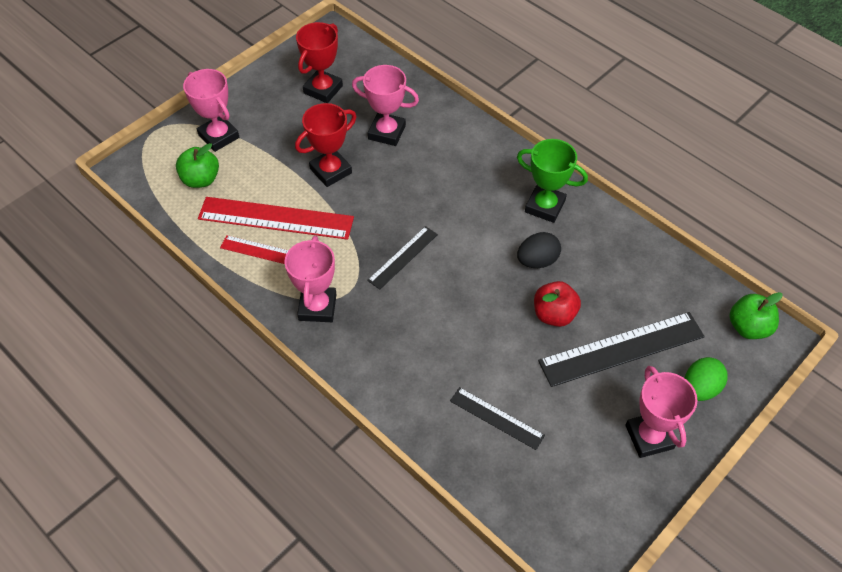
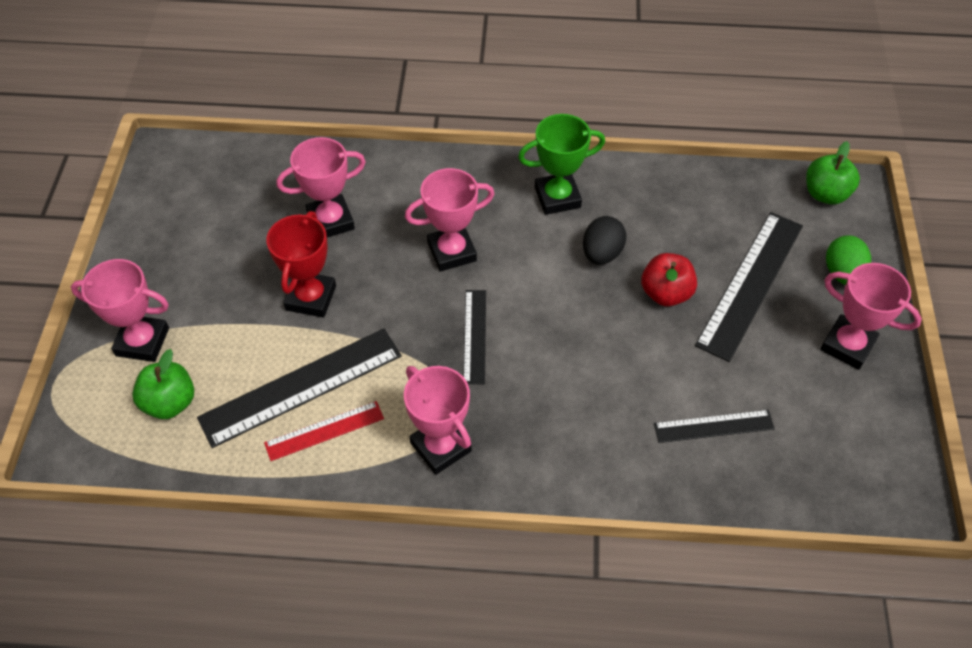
camera: 40 degrees left, 0 degrees up
(276, 218) = (301, 387): red ruler -> black ruler
(323, 89) = (214, 218): red trophy -> none
(441, 197) = (452, 252): none -> pink trophy

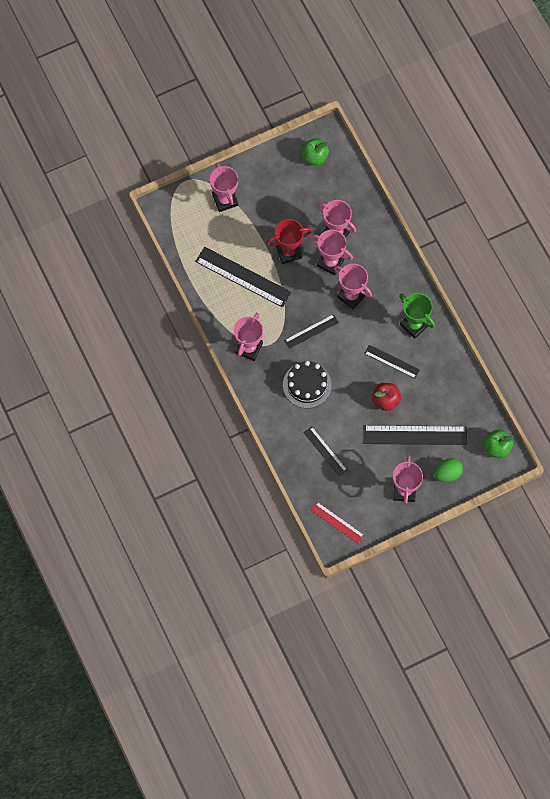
camera: 60 degrees right, 15 degrees up
(170, 402) = (204, 231): green apple -> green apple (314, 157)
(324, 431) = (228, 299): red ruler -> red ruler (337, 522)
(374, 251) = (330, 262): none -> pink trophy
(570, 391) = (307, 385): none -> black cake
(601, 253) = (392, 361): black egg -> black ruler

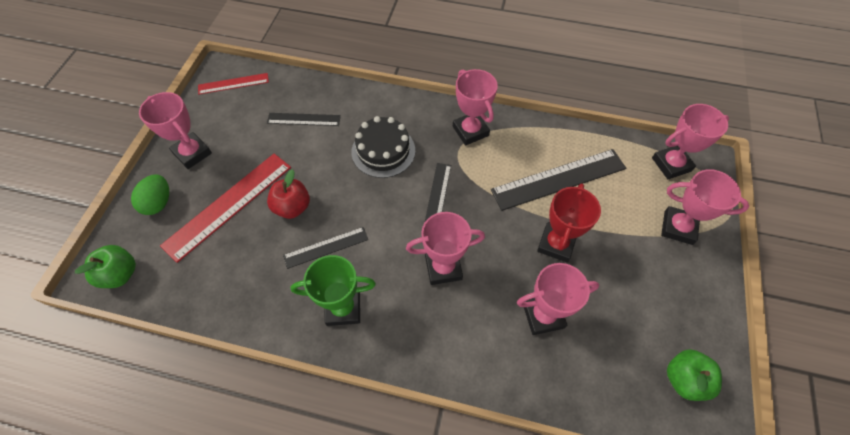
camera: 130 degrees right, 10 degrees down
(330, 262) = (506, 278): pink trophy -> pink trophy (671, 164)
(415, 435) = (228, 205): black ruler -> red ruler

